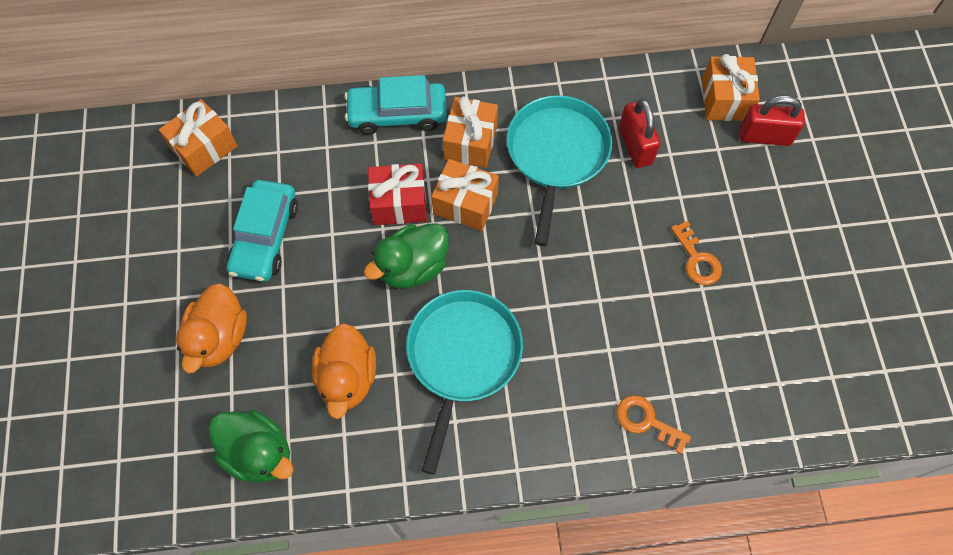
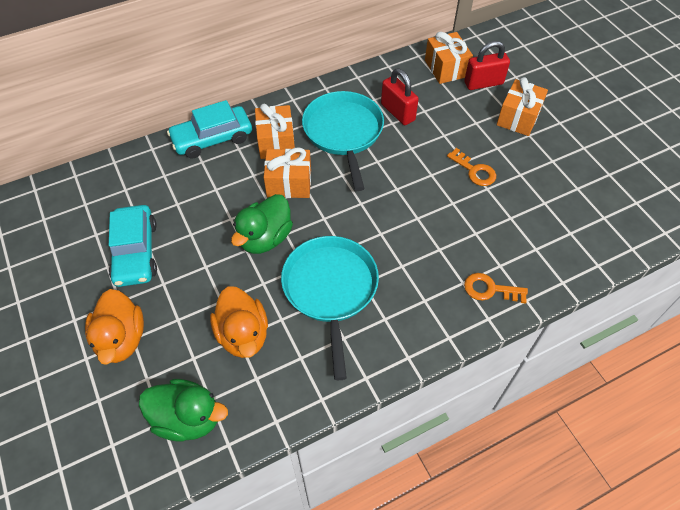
camera: 20 degrees left, 10 degrees down
(204, 148) = (61, 203): orange gift -> orange gift (518, 118)
(399, 203) = (237, 197): red gift -> none

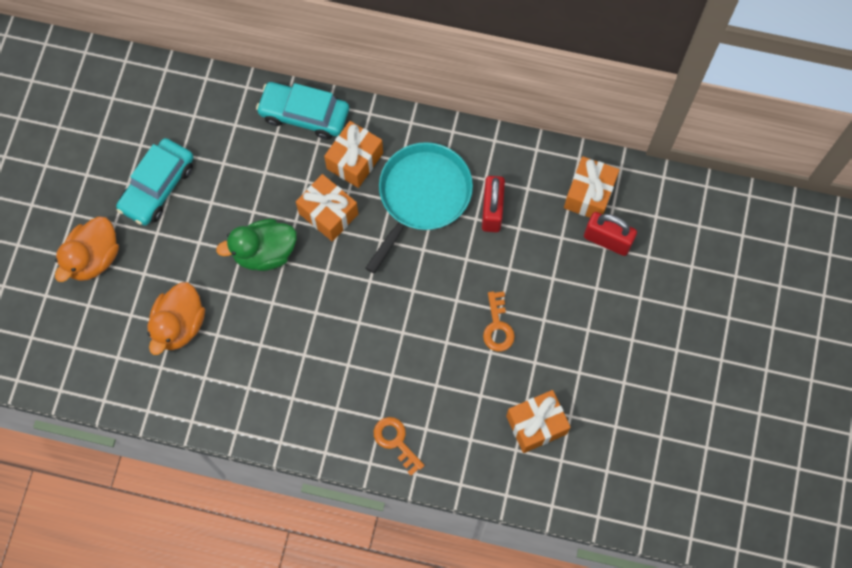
camera: 40 degrees right, 15 degrees up
(188, 418) = (92, 359): green duck -> none
(330, 289) = (274, 339): turquoise pan -> none
(518, 118) = (598, 304): orange gift -> orange gift (536, 425)

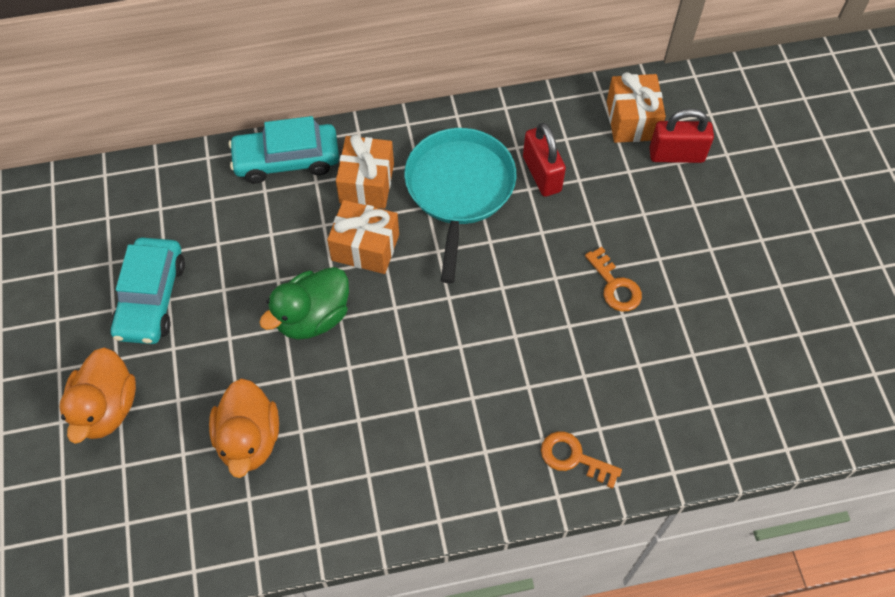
camera: 25 degrees left, 10 degrees down
(536, 425) = (717, 369): orange gift -> none

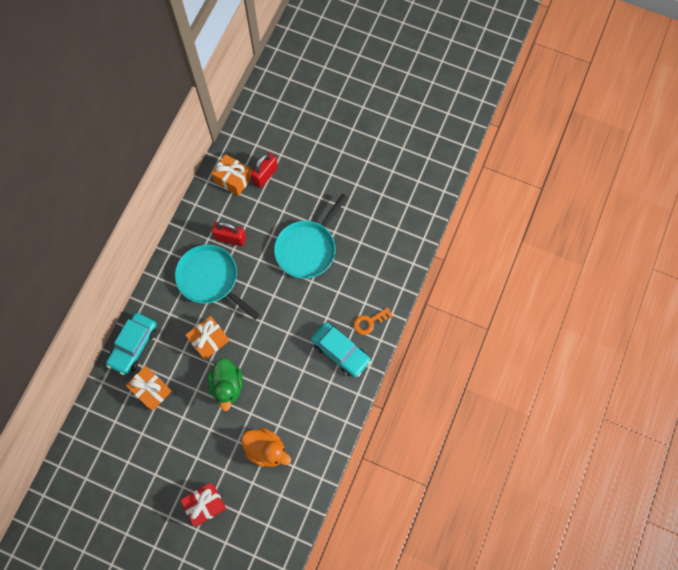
camera: 55 degrees left, 10 degrees up
(107, 408) = (205, 505): orange duck -> red gift
(151, 298) = (162, 453): turquoise car -> turquoise car (340, 352)
(366, 183) = (175, 317): orange gift -> orange gift (151, 390)
(615, 286) = (307, 249): orange key -> turquoise pan

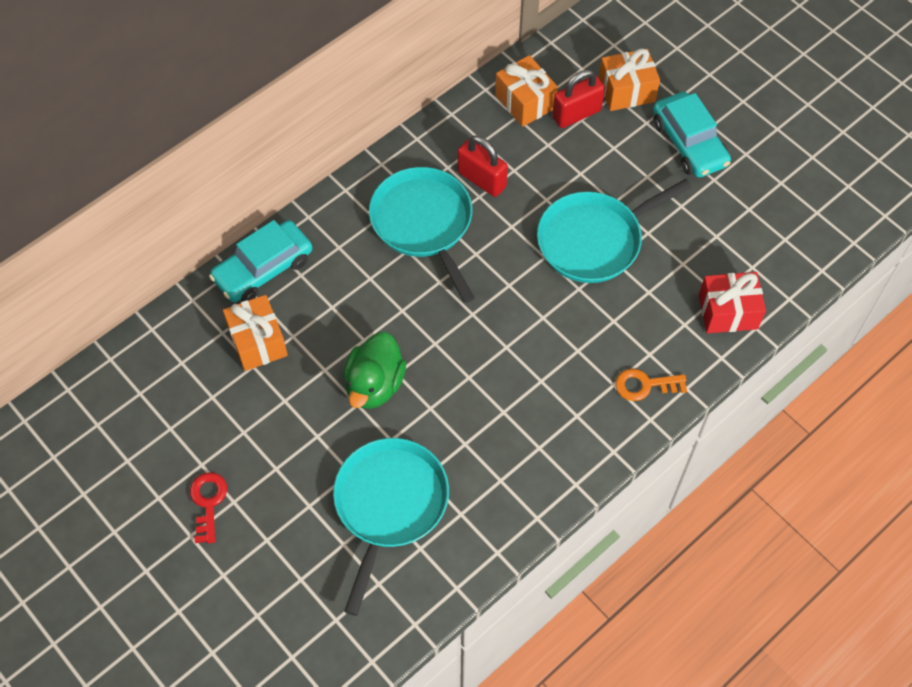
camera: 25 degrees right, 10 degrees down
(169, 494) = (208, 502): none -> red key
(205, 505) = (254, 543): red gift -> red gift (728, 312)
(209, 340) = (379, 308): orange gift -> orange gift (626, 91)
(266, 450) = (389, 504): orange duck -> turquoise pan
(340, 352) = (577, 410): turquoise car -> turquoise car (689, 143)

